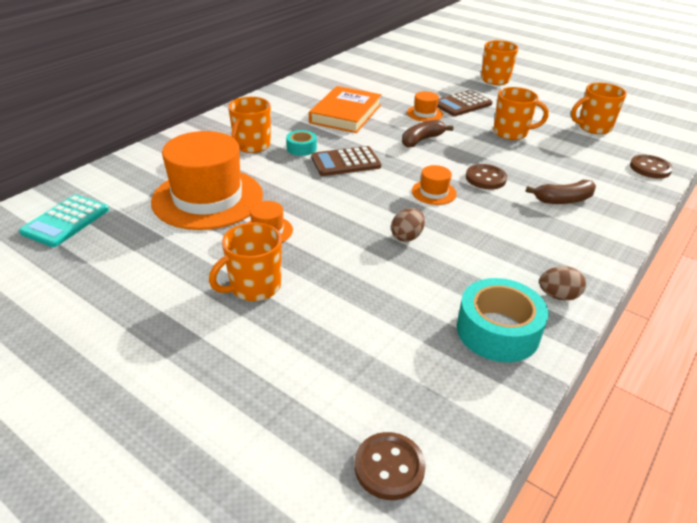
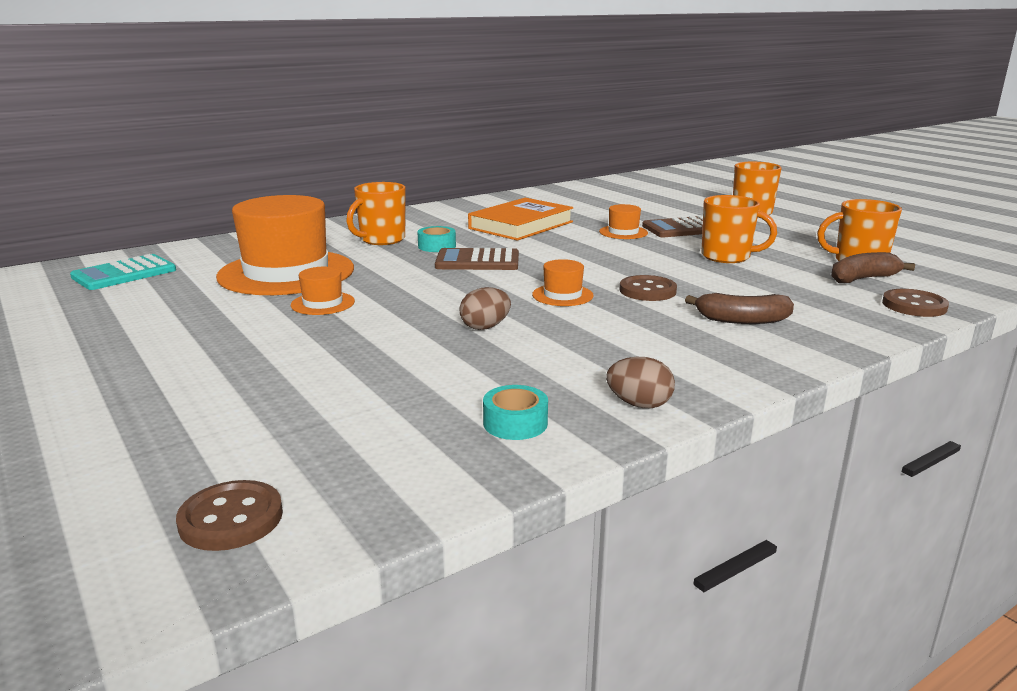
camera: 20 degrees right, 15 degrees down
(254, 287) = (255, 344): orange mug -> none
(422, 140) = (595, 252): brown banana -> brown banana (863, 279)
(498, 331) = (515, 423): turquoise tape -> turquoise tape, size x0.54

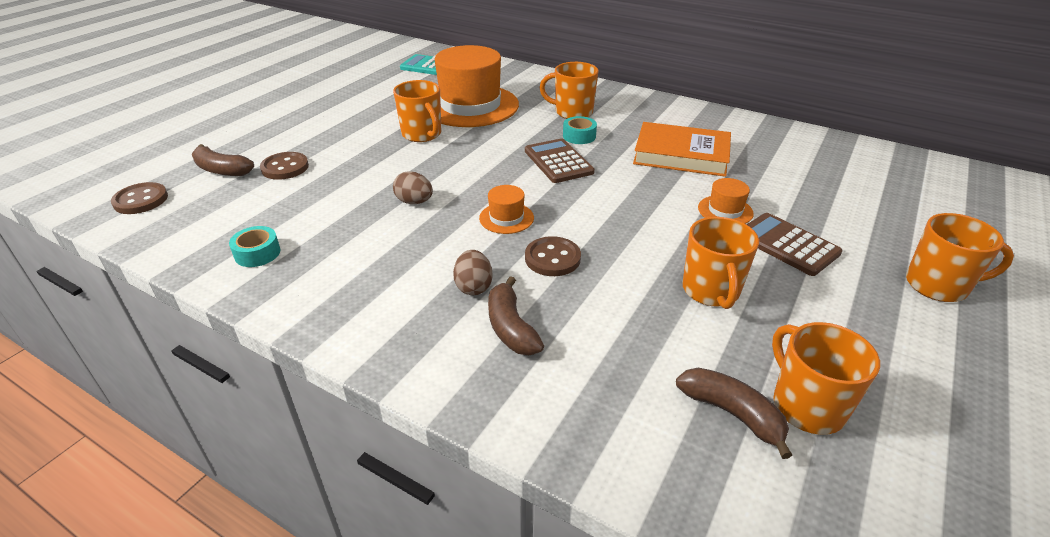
camera: 65 degrees right, 15 degrees up
(223, 438) = (222, 170): none -> brown banana
(323, 303) = (422, 134): orange hat -> orange mug
(639, 404) = (299, 299): brown egg -> brown egg (473, 287)
(914, 305) = (659, 469): brown button -> brown button (285, 167)

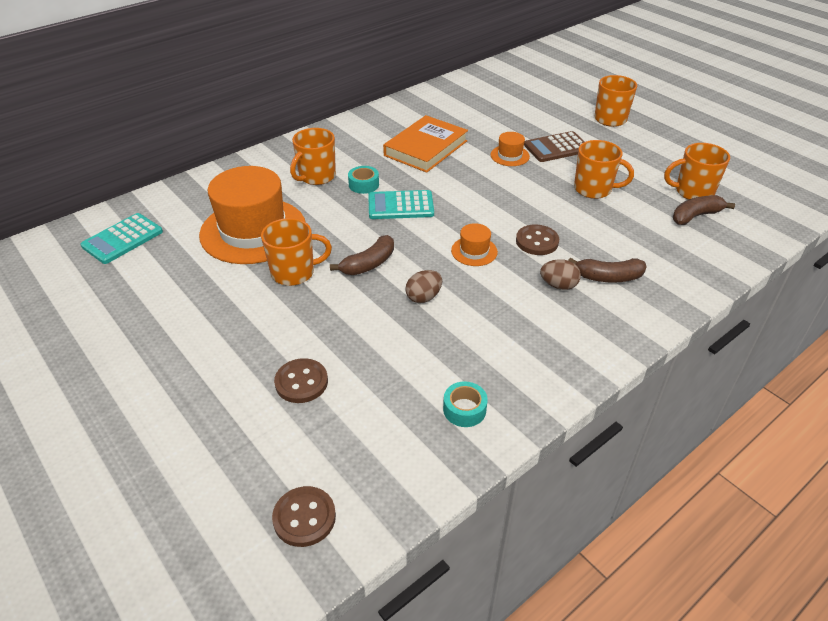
camera: 70 degrees left, 5 degrees up
(222, 170) = (272, 439): brown banana -> brown banana (369, 264)
(558, 161) = (400, 206): brown calculator -> turquoise calculator

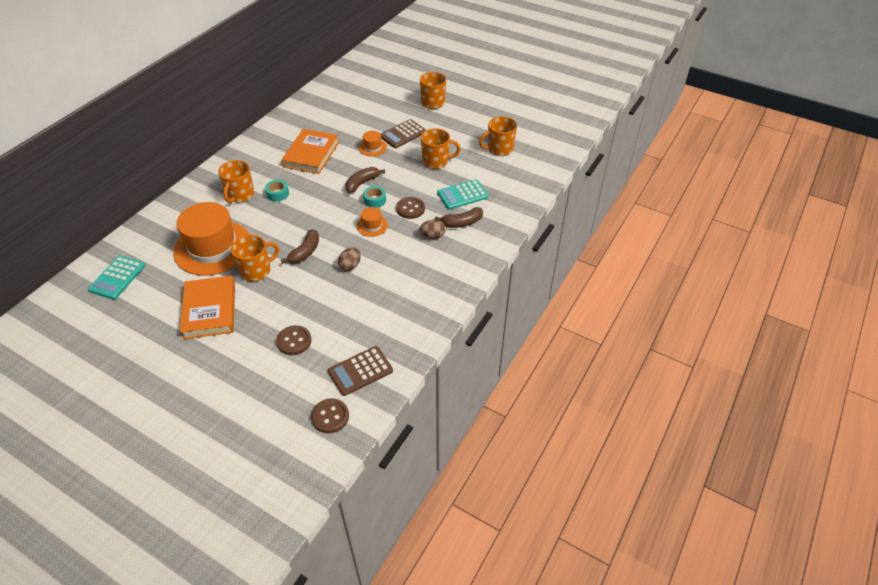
camera: 20 degrees left, 5 degrees up
(211, 308) = (210, 310): none -> orange book
(379, 457) = (360, 371): none -> brown calculator
(400, 206) = (310, 204): turquoise calculator -> turquoise calculator (462, 195)
(464, 409) = (400, 329): turquoise tape -> turquoise tape (375, 200)
(695, 216) = (504, 167): brown banana -> brown banana (362, 183)

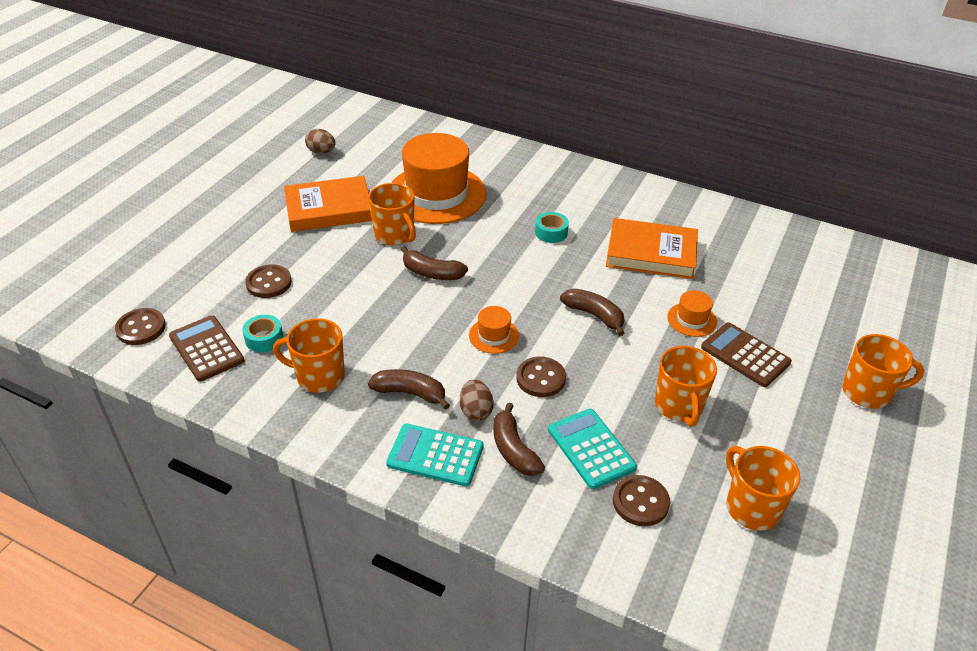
camera: 85 degrees right, 5 degrees down
(117, 277) = (385, 137): turquoise calculator -> turquoise calculator (435, 455)
(240, 195) = (541, 200): orange mug -> orange mug (319, 376)
(350, 266) = (405, 320): brown egg -> brown egg (321, 152)
(375, 200) = (555, 334): turquoise tape -> turquoise tape (264, 339)
(416, 263) = (410, 393): none -> brown banana
(496, 182) = (640, 502): none -> brown button

